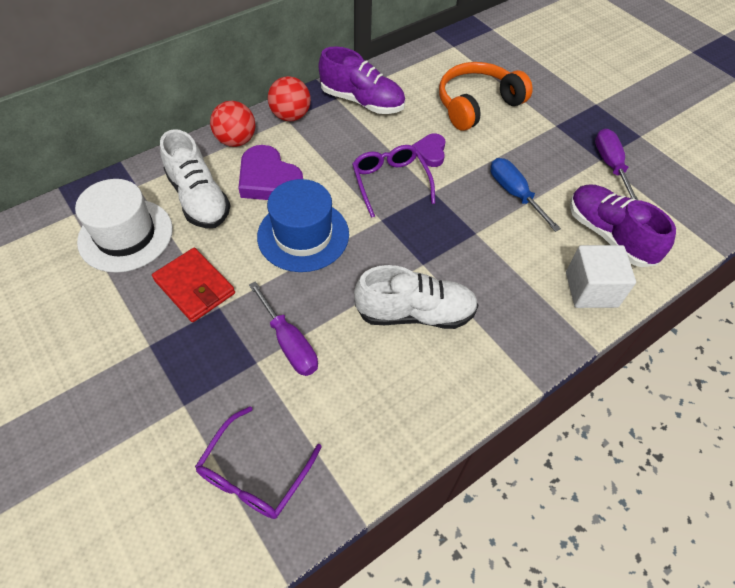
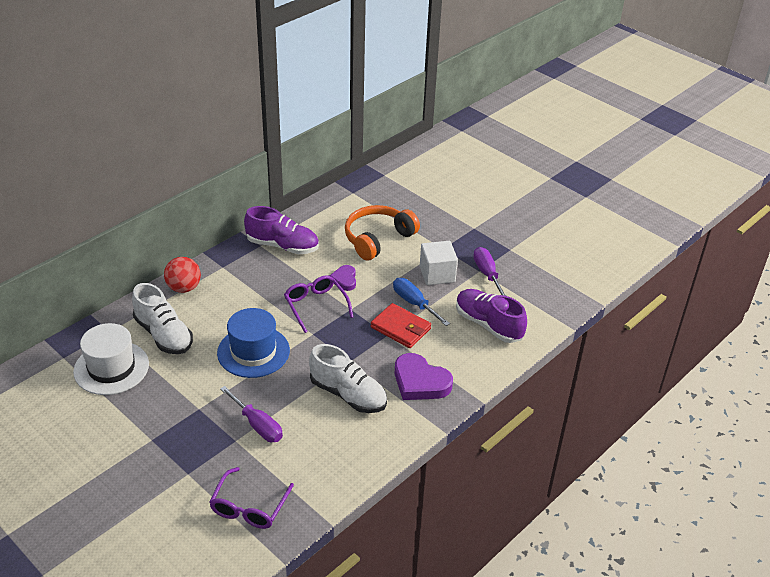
camera: 10 degrees left, 15 degrees down
(194, 287) = (176, 397): red wallet -> red wallet (400, 328)
(269, 179) = (217, 314): purple heart -> purple heart (420, 382)
(291, 116) = (225, 264): red ball -> none
(415, 313) = (348, 394): white shoe -> white shoe turned 45 degrees clockwise
(591, 289) = (476, 363): white cube -> white cube (437, 274)

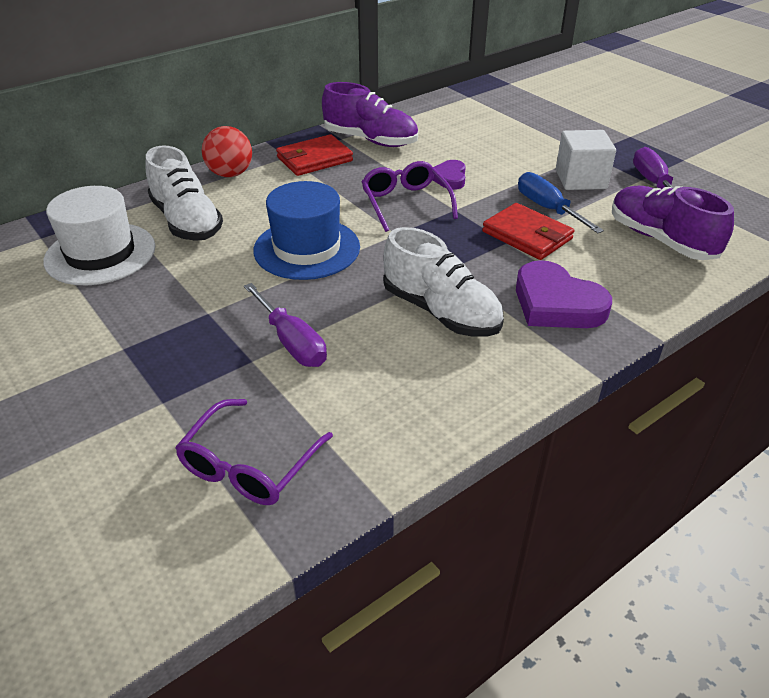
camera: 10 degrees right, 0 degrees up
(243, 268) = (314, 159): none -> red wallet
(378, 239) = (498, 140): orange headphones -> none

